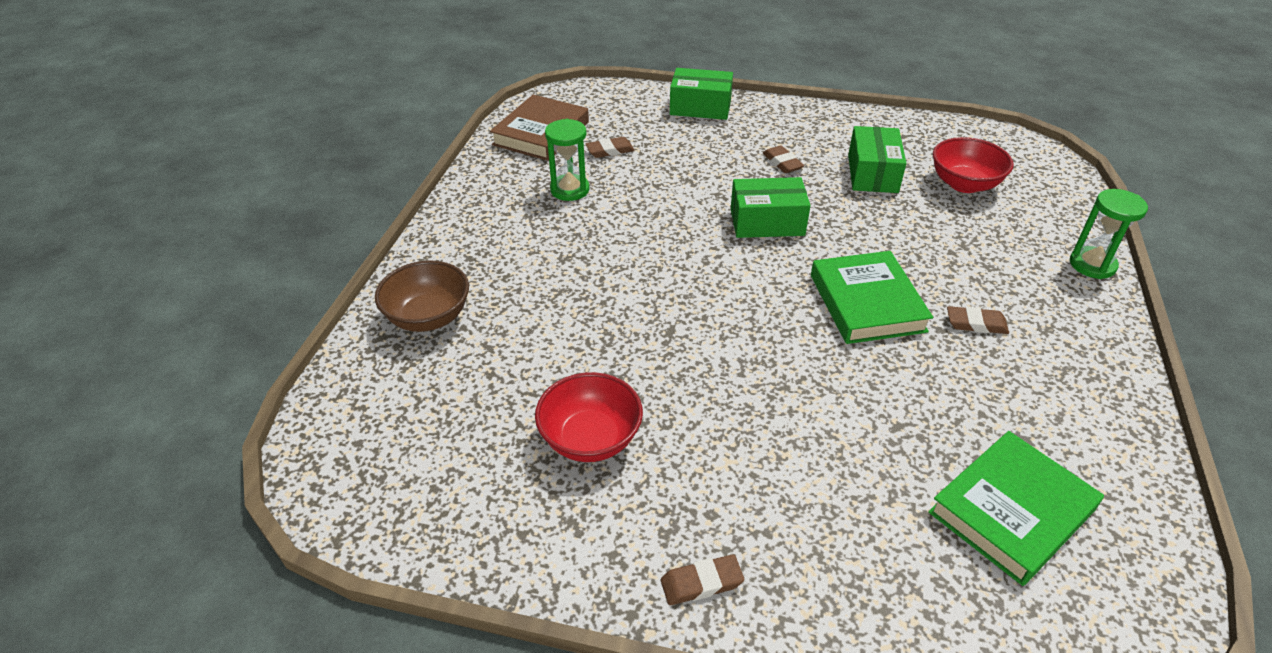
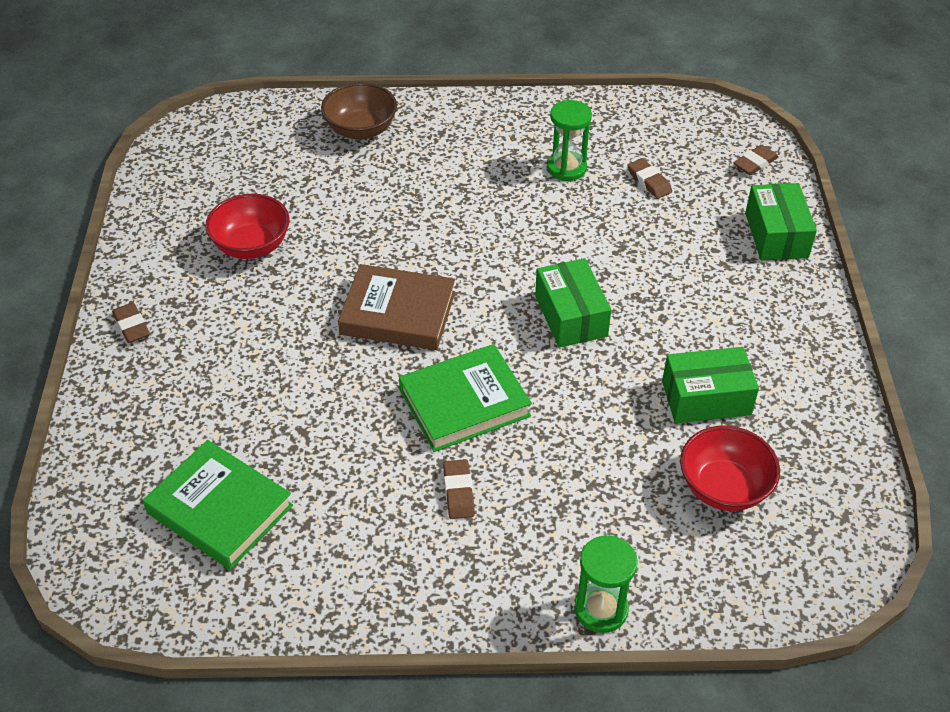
camera: 75 degrees right, 5 degrees up
(541, 133) = (656, 128): brown book -> brown book (398, 313)
(782, 162) = (691, 317): brown eraser -> brown eraser (755, 163)

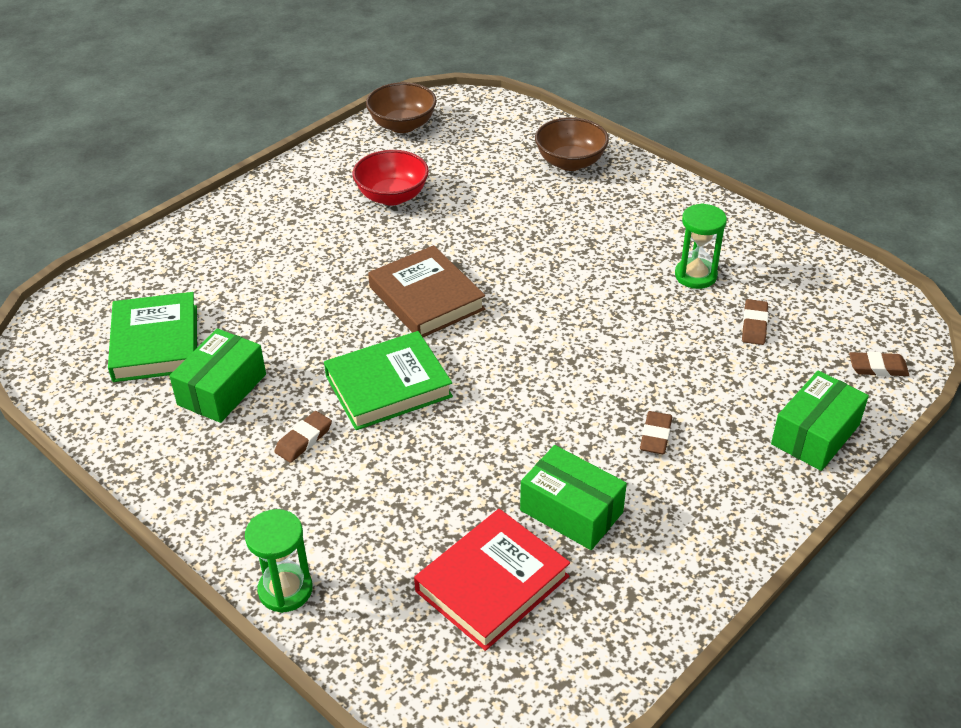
camera: 45 degrees right, 5 degrees down
(132, 326) = (256, 201): brown eraser -> brown eraser (655, 436)
(173, 177) = (402, 125): none -> brown bowl
(464, 403) = (388, 386): green book -> green book turned 45 degrees counterclockwise
(571, 316) = (548, 381): green box -> green box (222, 389)
(724, 487) = (492, 584): red bowl -> red book

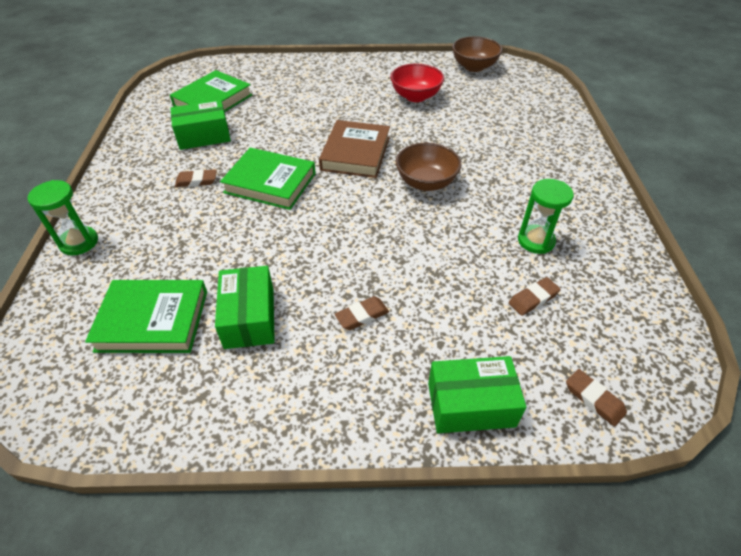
camera: 45 degrees right, 5 degrees up
(492, 584) = (153, 320): red book -> green book
(570, 162) = (546, 132): brown bowl -> brown bowl (426, 183)

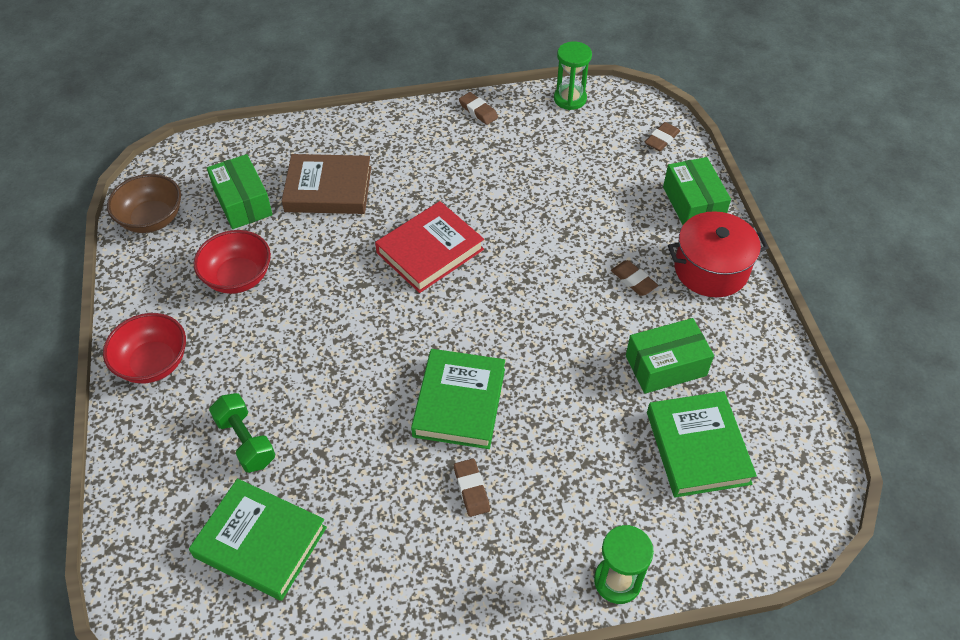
camera: 100 degrees left, 5 degrees up
(204, 136) = (365, 518): green box -> green box (243, 202)
(283, 97) = (246, 441): none -> green dumbbell
(353, 69) = (153, 363): none -> red bowl
(355, 153) = (383, 324): brown book -> brown book (328, 189)
(361, 394) = (711, 269): none -> red pot
(426, 183) = (430, 251): brown bowl -> red book
(533, 298) = (576, 168): brown eraser -> brown eraser (478, 111)
(536, 241) = (503, 165): green hourglass -> green hourglass (570, 99)

